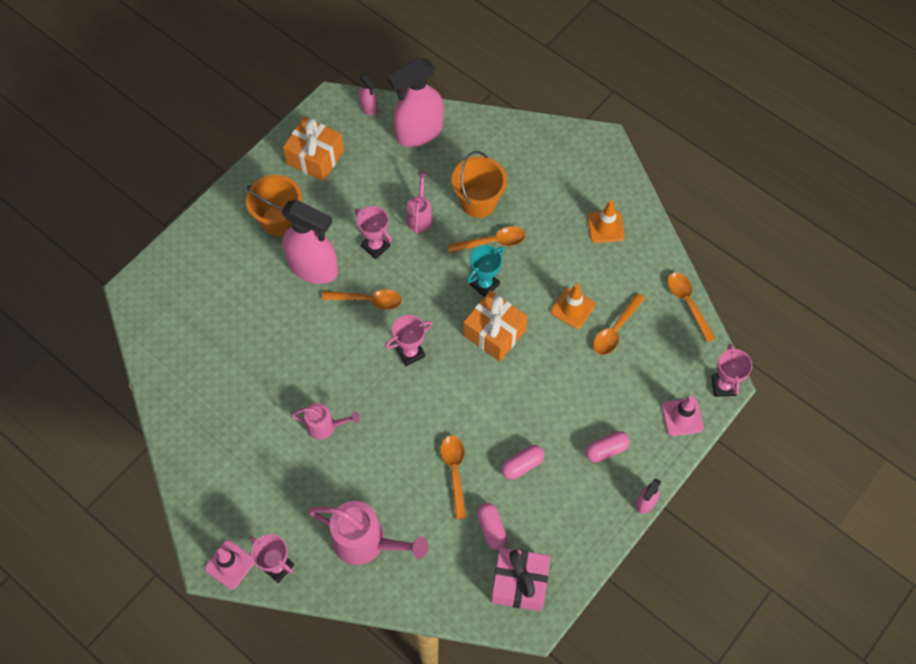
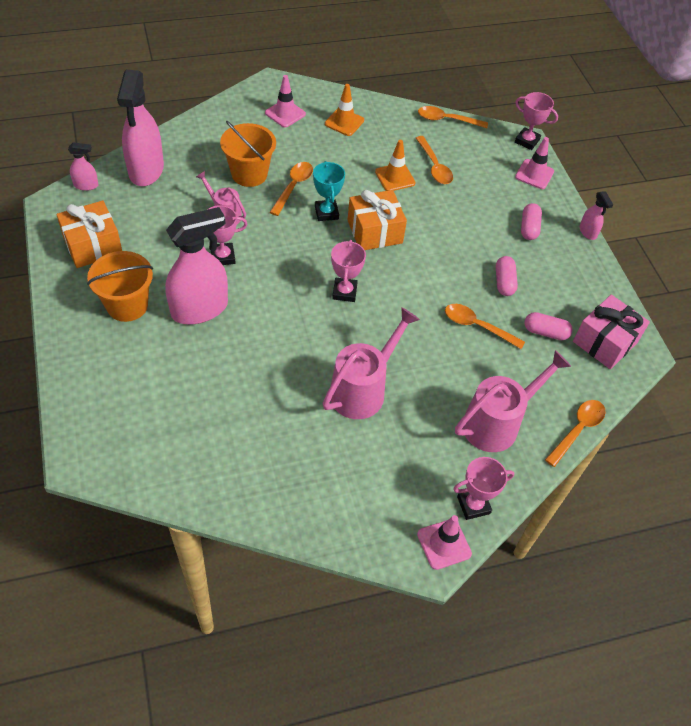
camera: 60 degrees left, 10 degrees down
(325, 426) = (363, 389): pink watering can -> pink watering can, size x1.74
(367, 300) = (269, 291): orange spoon -> orange spoon (577, 430)
(573, 177) = (285, 113): none -> pink traffic cone

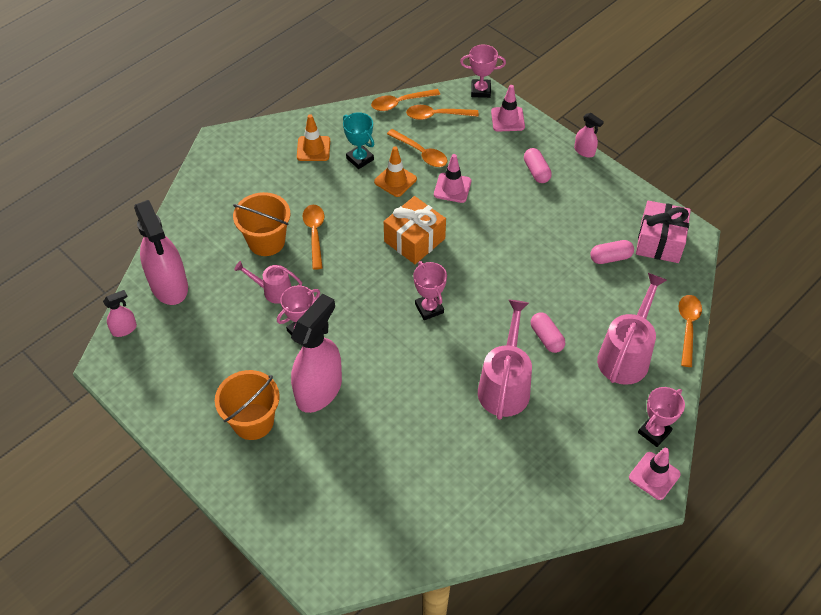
camera: 25 degrees left, 0 degrees up
(93, 245) = (177, 383): orange gift -> none
(285, 113) = (254, 166): pink traffic cone -> pink traffic cone (452, 188)
(326, 213) = (361, 243): turquoise trophy -> turquoise trophy (360, 159)
(477, 326) = (555, 281): orange spoon -> orange spoon (437, 115)
(504, 282) = (549, 231): pink capsule -> pink capsule (546, 338)

